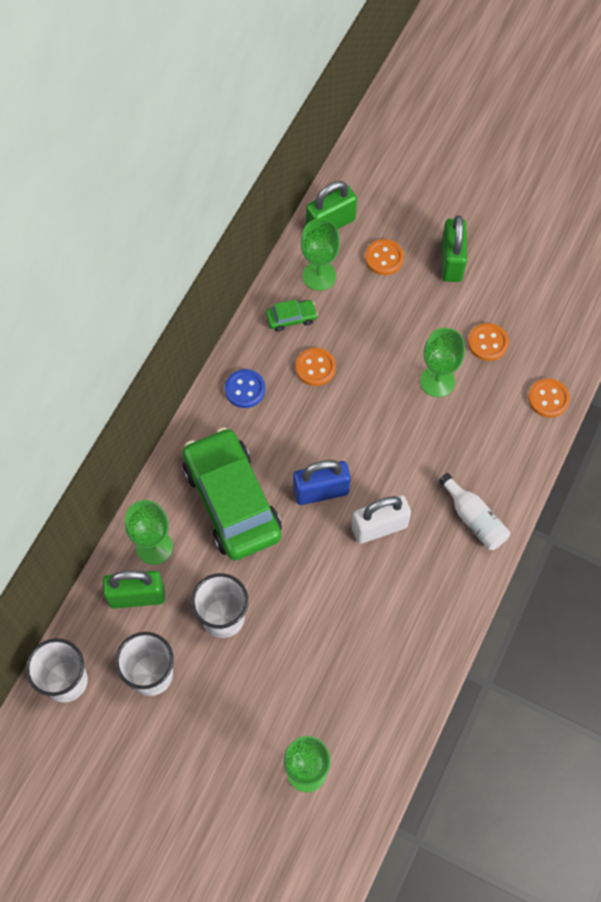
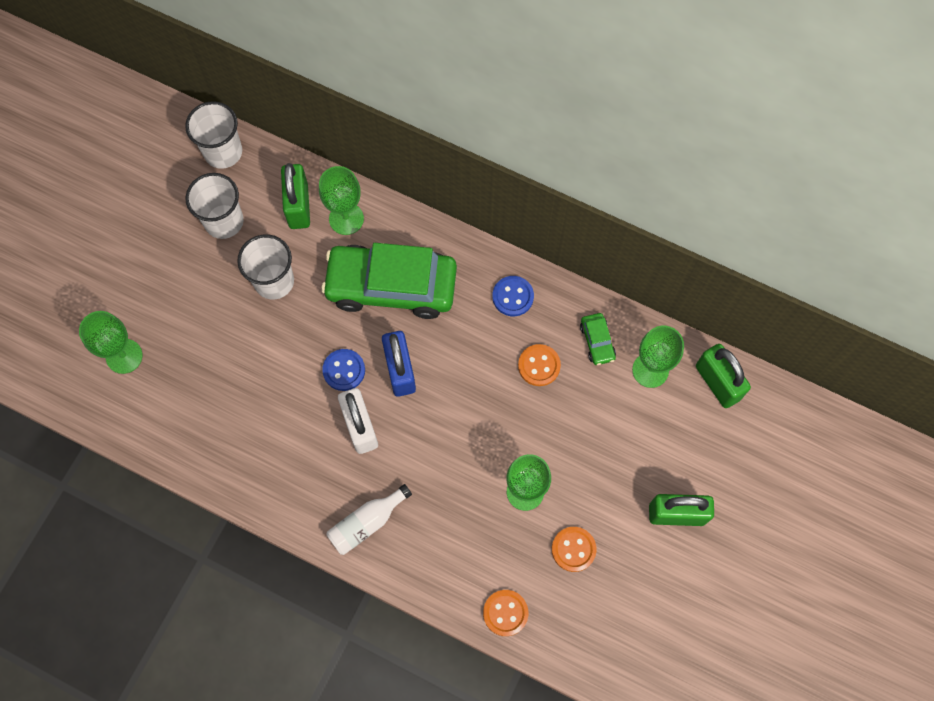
camera: 90 degrees right, 5 degrees up
(232, 501) = (391, 286): green car -> green car turned 150 degrees counterclockwise
(321, 544) = (344, 370): none -> blue button
(384, 258) = (676, 439): orange button -> none

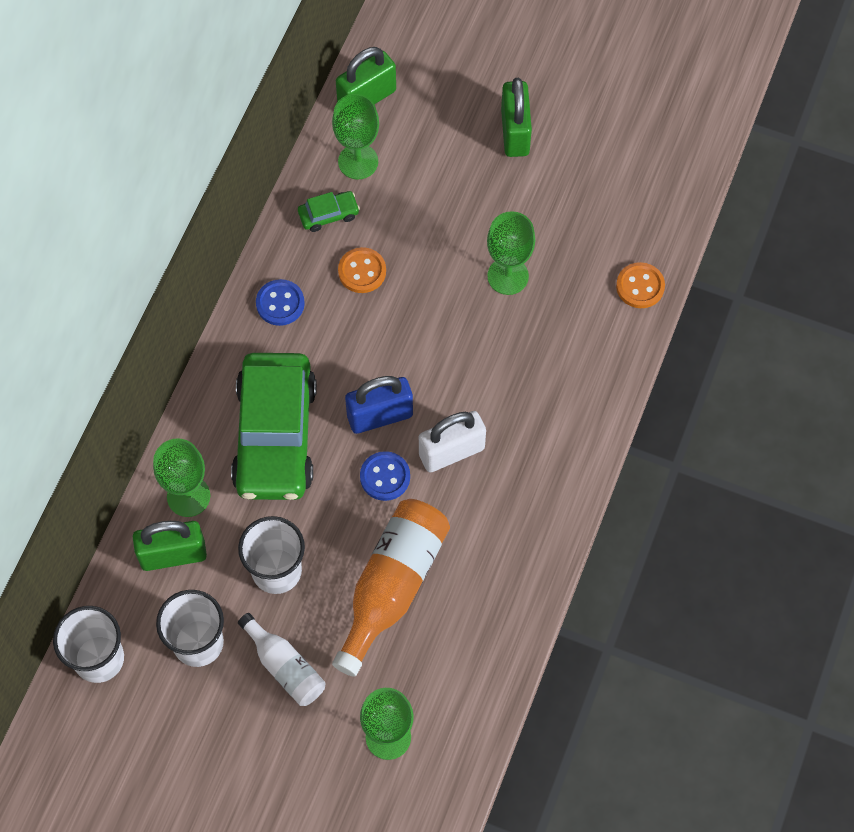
camera: 95 degrees left, 5 degrees down
(247, 369) = (392, 586): none -> orange bottle
(366, 523) = (561, 433): white bottle -> white bottle (285, 666)
(573, 549) = (564, 226): orange button -> none

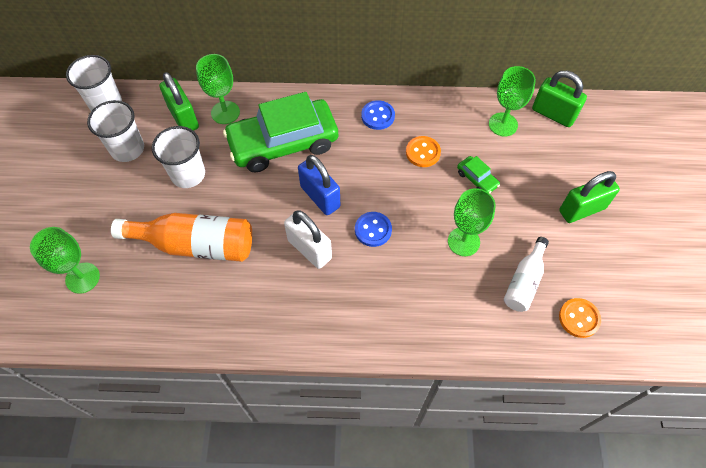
camera: 70 degrees right, 5 degrees down
(285, 666) = (121, 200): white bottle -> white bottle (524, 281)
(328, 214) = (455, 121): green car -> green car (477, 179)
(385, 477) = (275, 214): blue button -> blue button (373, 230)
(640, 286) = (501, 337): orange button -> orange button (579, 318)

